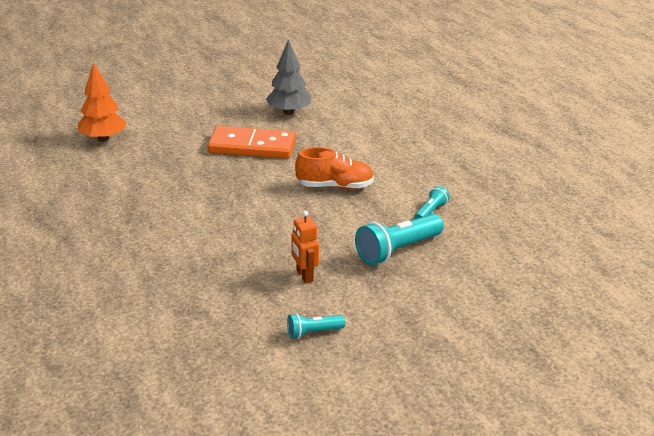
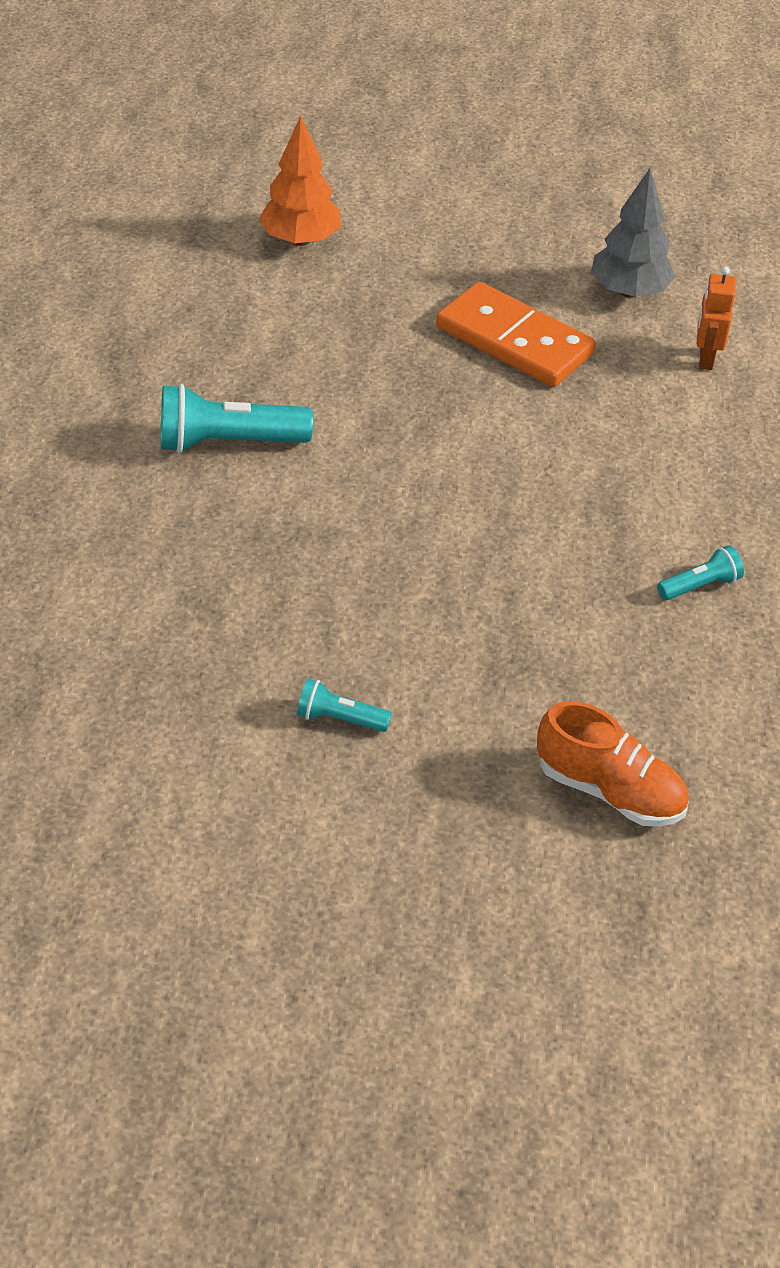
camera: 30 degrees right, 15 degrees up
(304, 276) = (403, 616): orange robot -> orange robot (705, 358)
(335, 186) = (584, 472): orange shoe -> orange shoe (610, 790)
(397, 250) = (583, 634): turquoise flashlight -> turquoise flashlight (228, 442)

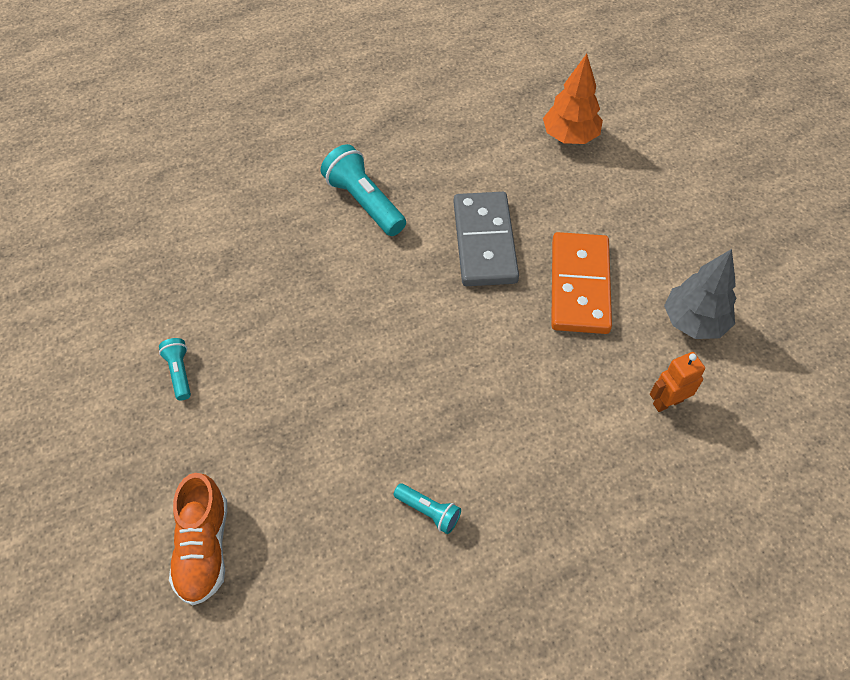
camera: 60 degrees right, 10 degrees up
(387, 377) = (485, 242): none -> grey domino

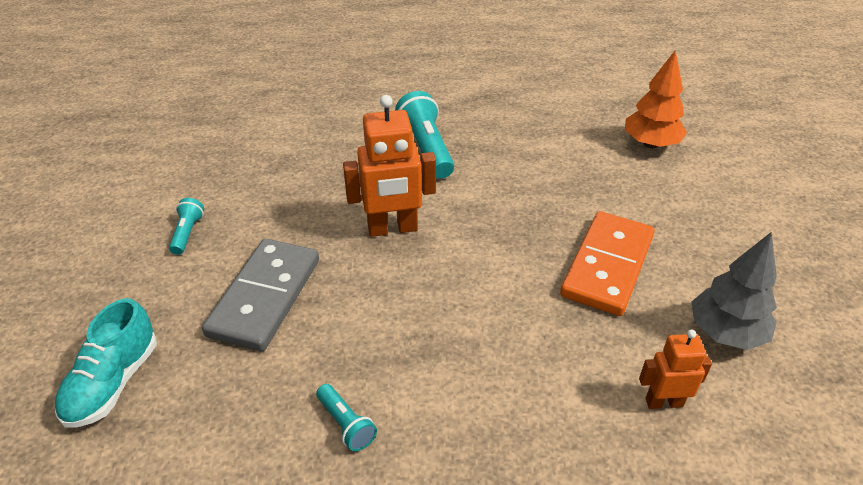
camera: 20 degrees right, 15 degrees down
(204, 548) = (113, 383): orange shoe -> turquoise shoe
(375, 305) = (392, 229): none -> orange robot
(485, 242) = (525, 205): grey domino -> grey domino (265, 297)

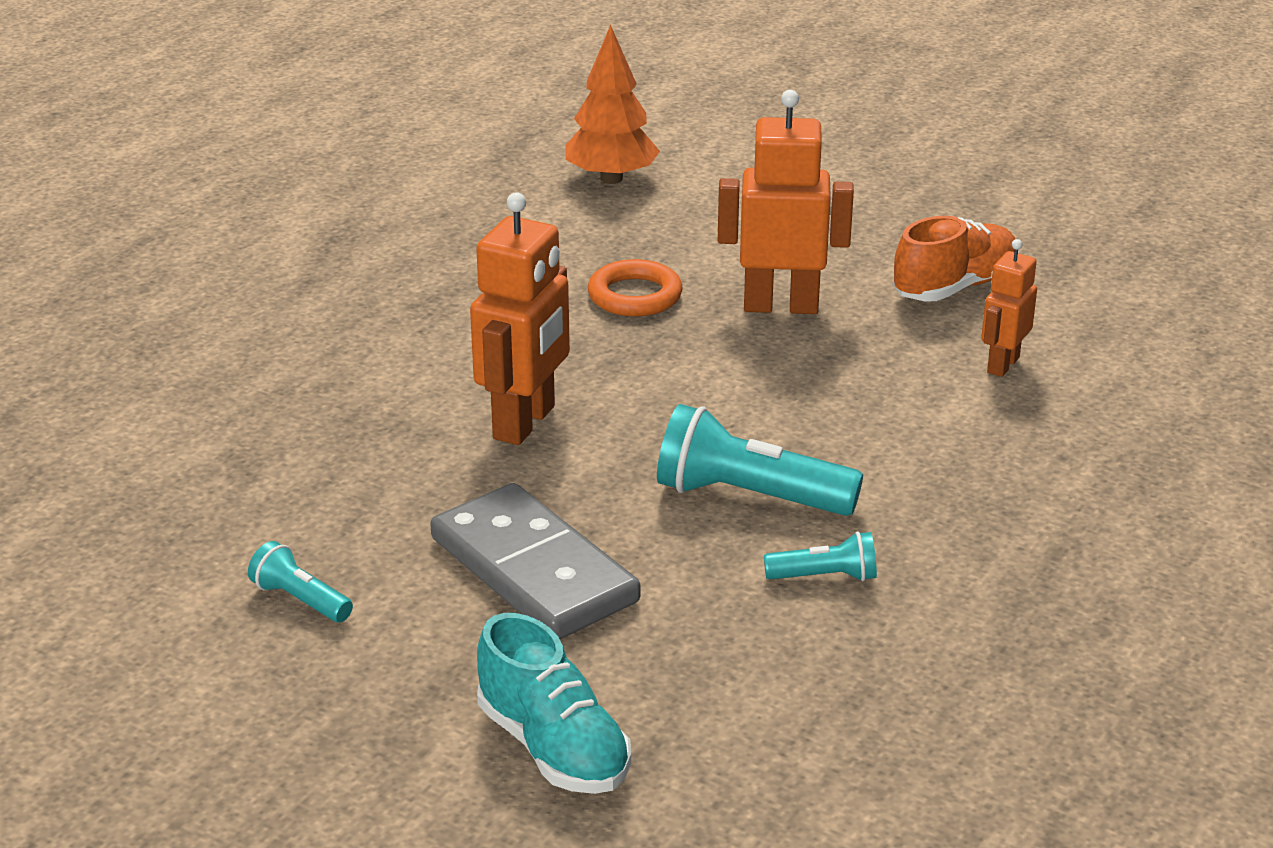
camera: 55 degrees left, 10 degrees down
(426, 149) = (389, 333): turquoise flashlight -> turquoise flashlight (749, 497)
(550, 207) = (635, 296): none -> orange ring
(607, 266) = (781, 306): orange domino -> orange robot
(725, 333) = (955, 287): grey tree -> orange shoe

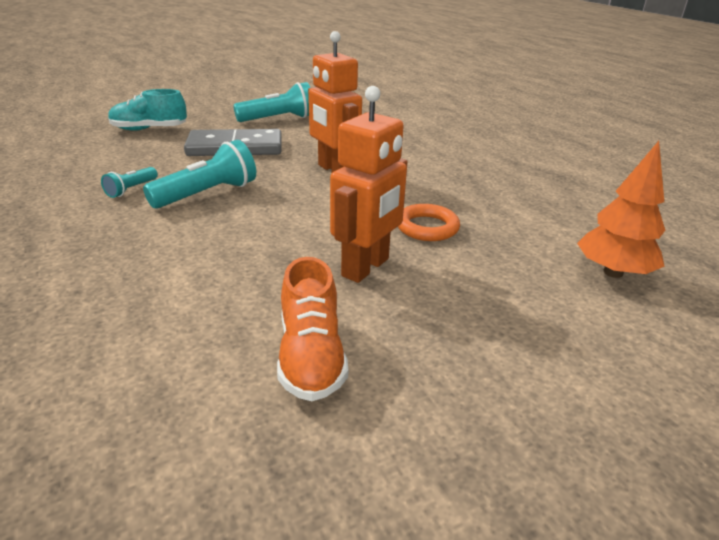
camera: 120 degrees right, 0 degrees up
(300, 600) = (278, 119): turquoise flashlight -> turquoise flashlight, size x1.89
(1002, 365) = (189, 321): orange robot -> none

